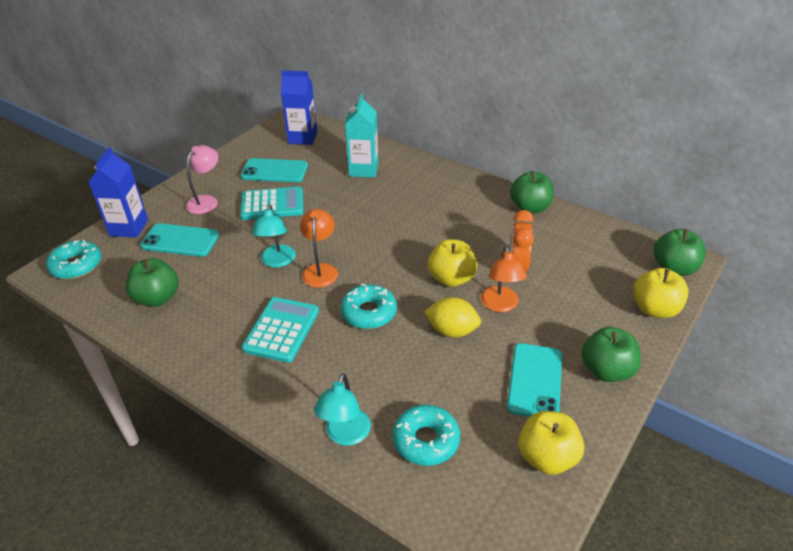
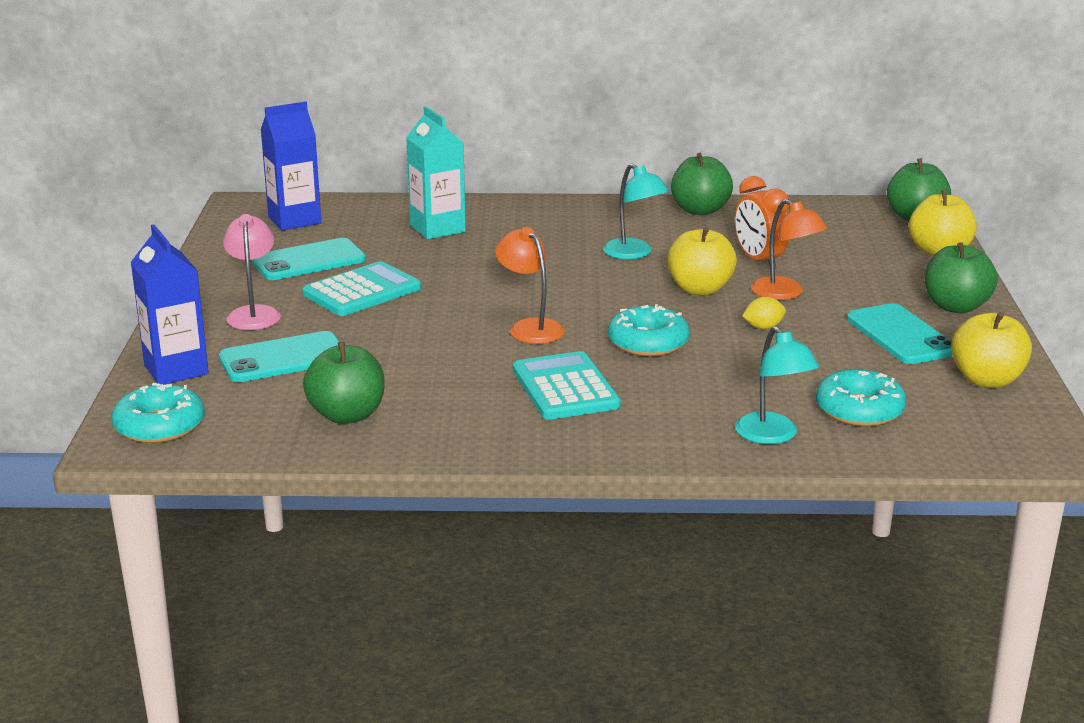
camera: 35 degrees left, 15 degrees down
(277, 261) = (460, 337): turquoise lamp -> turquoise lamp (634, 254)
(452, 331) = (763, 327): yellow lemon -> yellow lemon, size x0.59

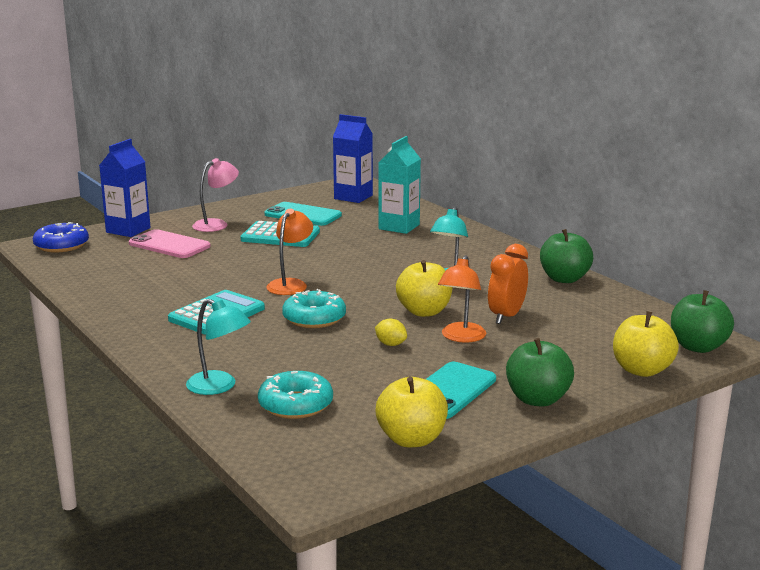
camera: 55 degrees right, 5 degrees down
(160, 426) = (61, 245): turquoise donut -> blue donut
(283, 358) = (169, 245): turquoise phone -> pink phone
(347, 415) = (117, 276): green apple -> none
(772, 436) = (219, 386): turquoise lamp -> turquoise lamp turned 90 degrees counterclockwise

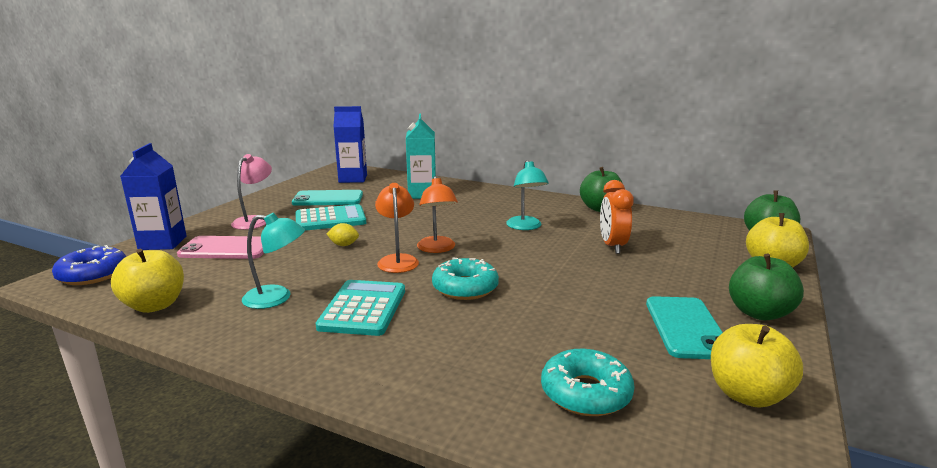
camera: 30 degrees left, 0 degrees up
(219, 386) = (476, 398): turquoise lamp -> turquoise lamp (277, 298)
(390, 344) = (568, 295): yellow lemon -> yellow lemon (344, 245)
(424, 312) = (547, 257): yellow apple -> yellow apple (155, 305)
(461, 337) = (611, 273): orange lamp -> orange lamp (437, 249)

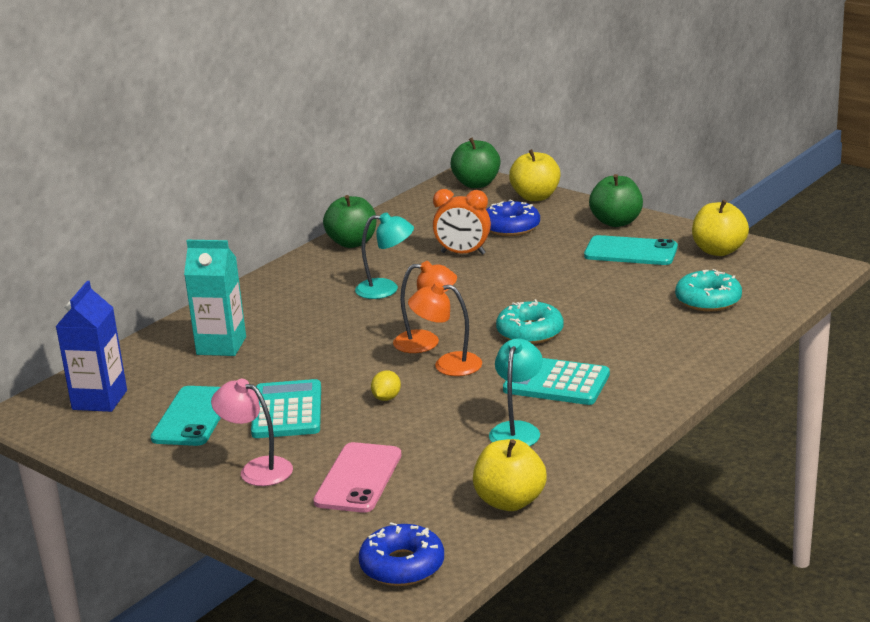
camera: 75 degrees left, 5 degrees up
(162, 243) = (310, 532): blue carton -> none
(687, 260) = (511, 227): none -> blue donut

